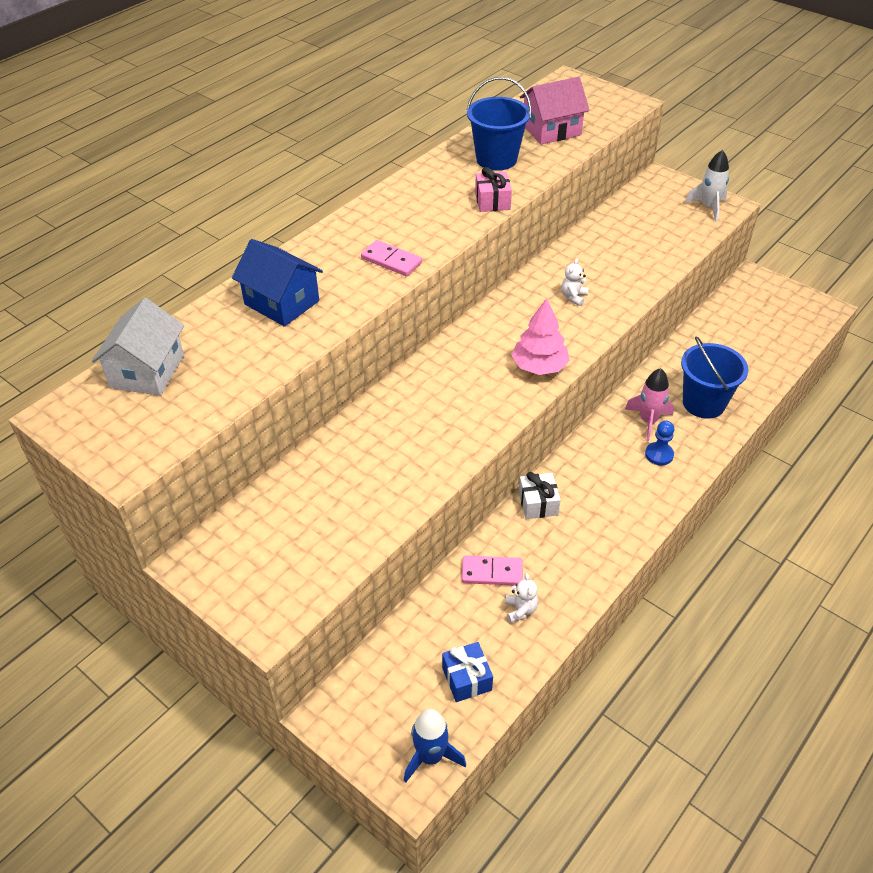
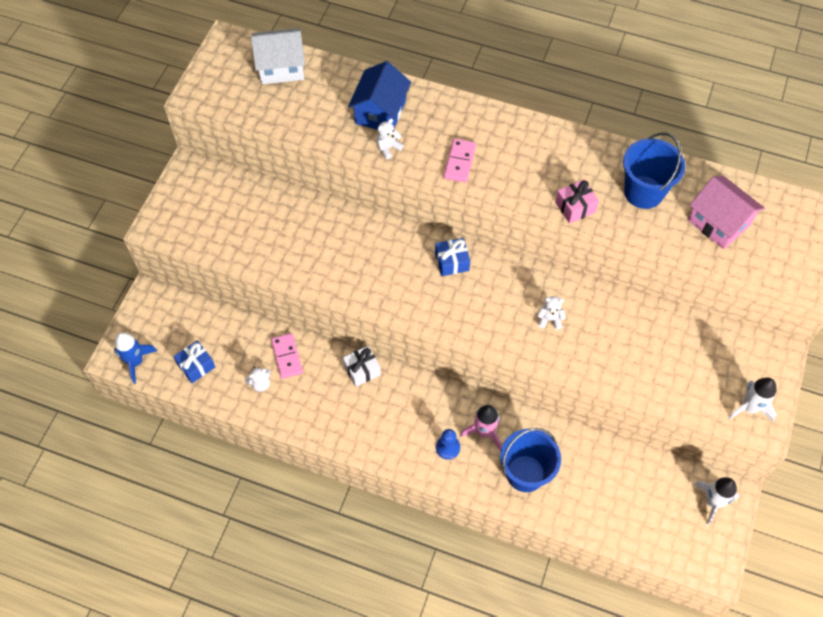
camera: 70 degrees right, 15 degrees up
(338, 308) = (388, 148): none -> white teddy bear
(472, 347) = (452, 262): none -> blue gift
(539, 366) = (449, 315): pink tree -> none
(760, 292) = (712, 502): none -> white rocket

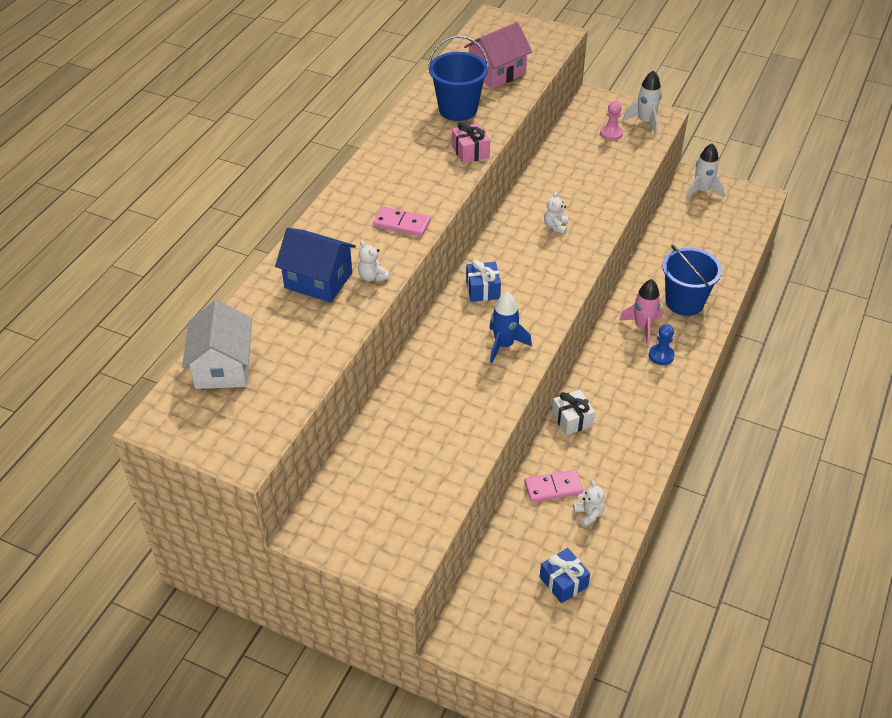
camera: 85 degrees left, 15 degrees down
(136, 362) = (556, 652): blue rocket -> blue rocket (504, 345)
(718, 371) = (611, 133): none -> pink pawn

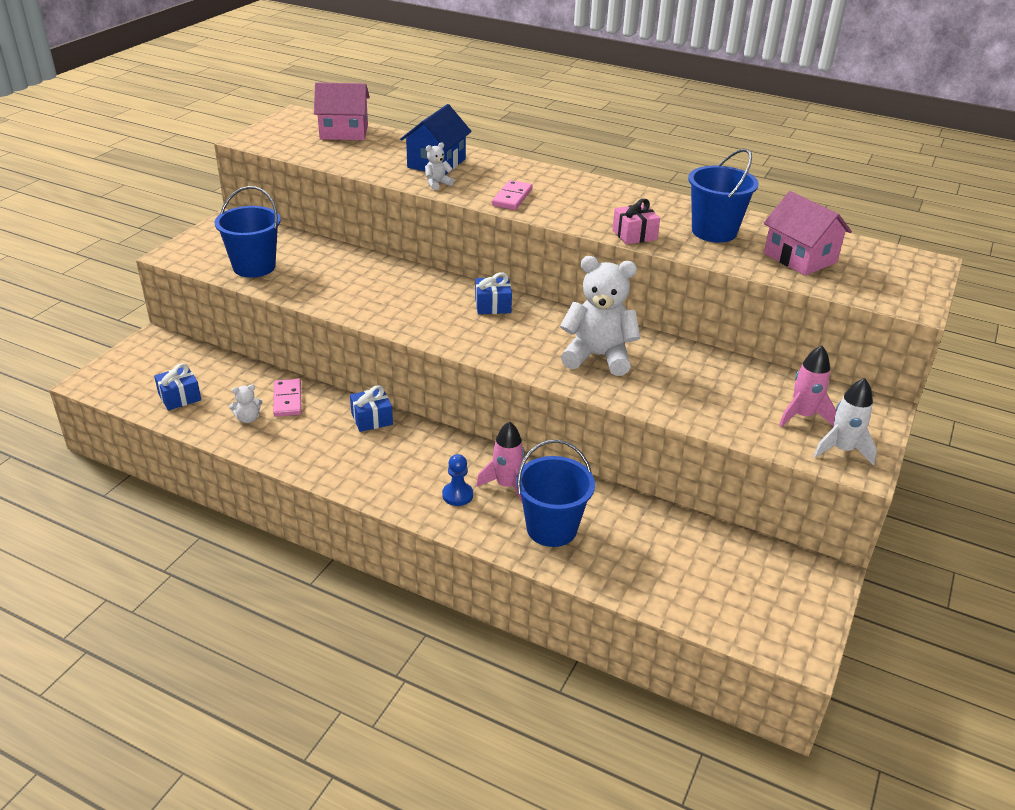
camera: 90 degrees right, 10 degrees down
(223, 367) = (344, 132): white house -> pink house
(424, 483) = (254, 267): none -> blue bucket
(504, 345) = (410, 312): blue rocket -> none
(555, 226) = (598, 356): white teddy bear -> white teddy bear, size x2.33
(572, 419) = (372, 419): white gift -> blue gift
(611, 133) = (802, 416): pink pawn -> pink rocket
(702, 191) = (797, 582): white rocket -> none

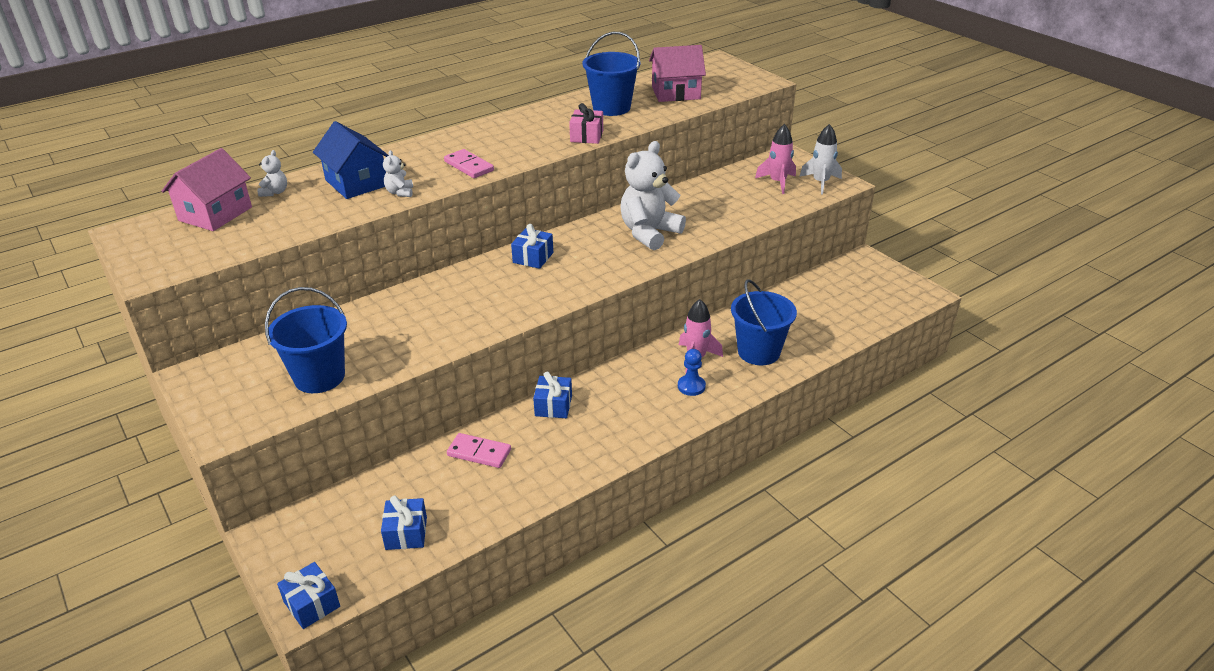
camera: 60 degrees left, 0 degrees up
(94, 383) = (312, 604): none -> blue gift
(248, 418) = (488, 488): white teddy bear -> white teddy bear (275, 192)

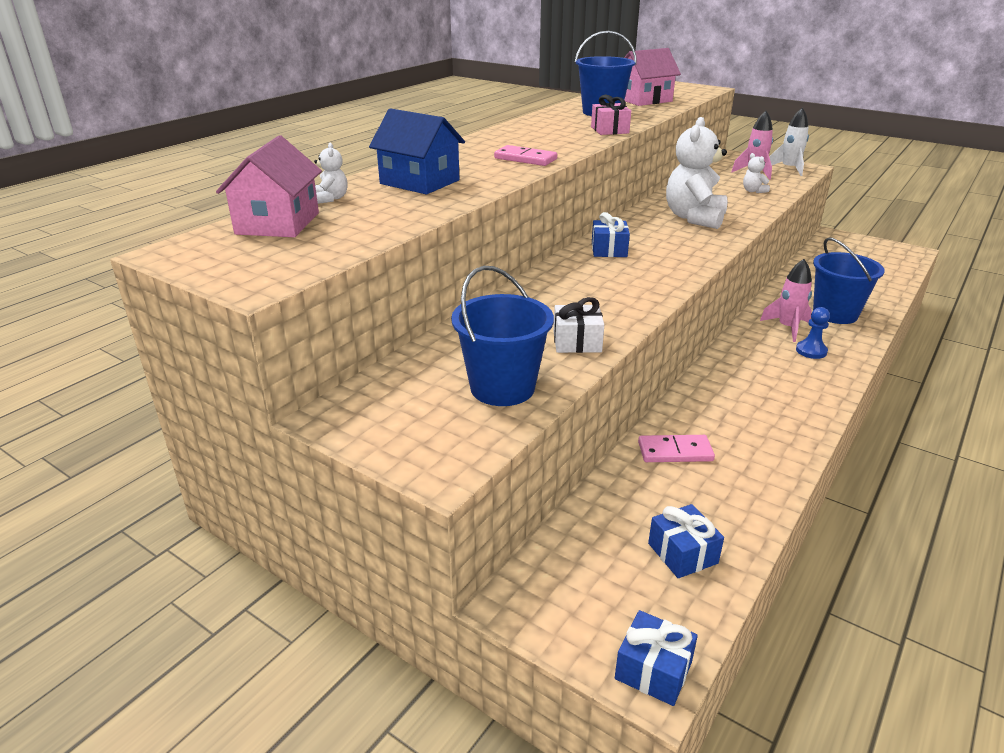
camera: 20 degrees left, 5 degrees down
(400, 192) = (481, 183): white teddy bear -> white teddy bear (753, 191)
(411, 348) = (577, 342): none -> white gift
(553, 406) = (702, 393): blue gift -> none

